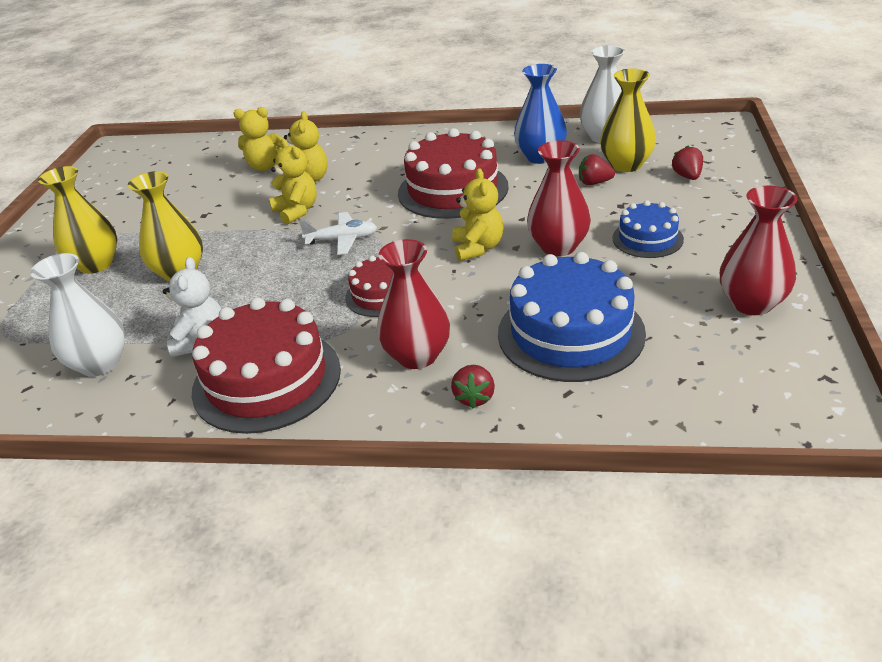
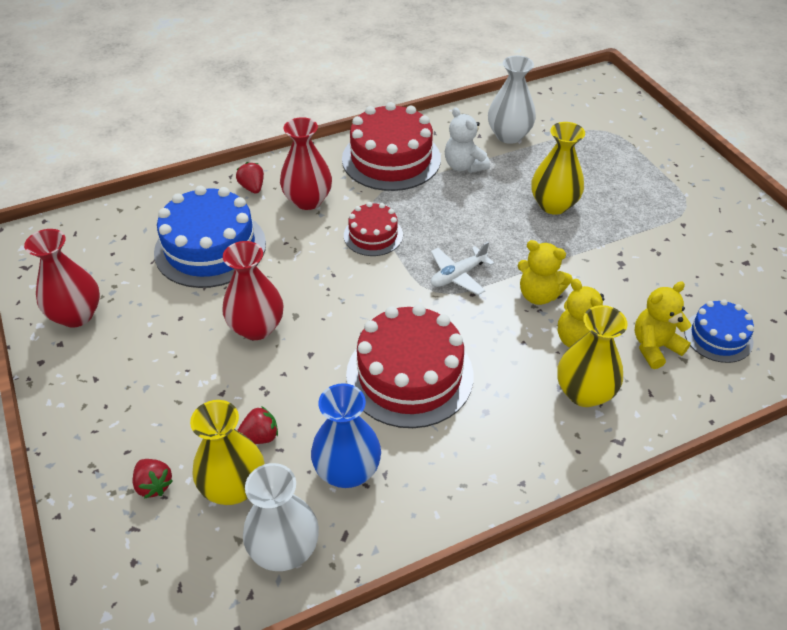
camera: 145 degrees right, 10 degrees up
(96, 264) = (631, 190): yellow vase -> yellow vase (584, 393)
(478, 248) = (328, 304): yellow teddy bear -> none
(647, 238) = (177, 363): blue cake -> blue cake (718, 336)

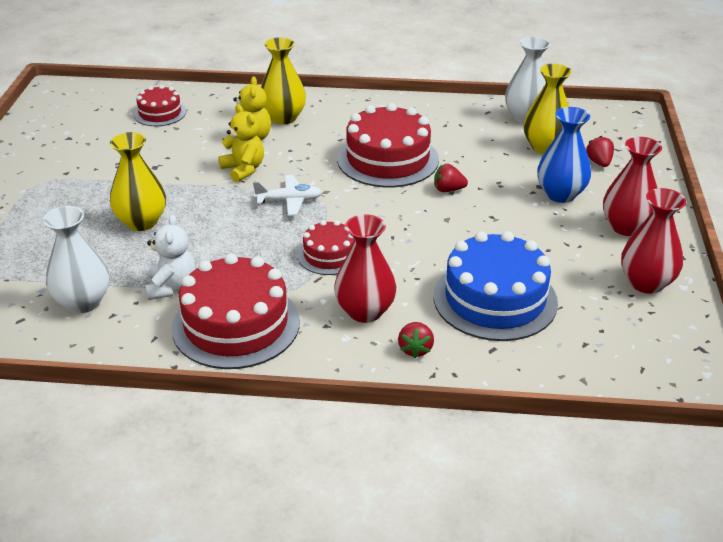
camera: 150 degrees left, 10 degrees down
(256, 327) = (484, 221): red vase -> red vase (626, 227)
(259, 437) = (516, 162): red strawberry -> red strawberry (448, 190)
(347, 471) = (467, 132): blue vase -> blue vase (560, 194)
(654, 347) = (207, 121): yellow teddy bear -> none
(718, 336) = (160, 113): blue cake -> red cake

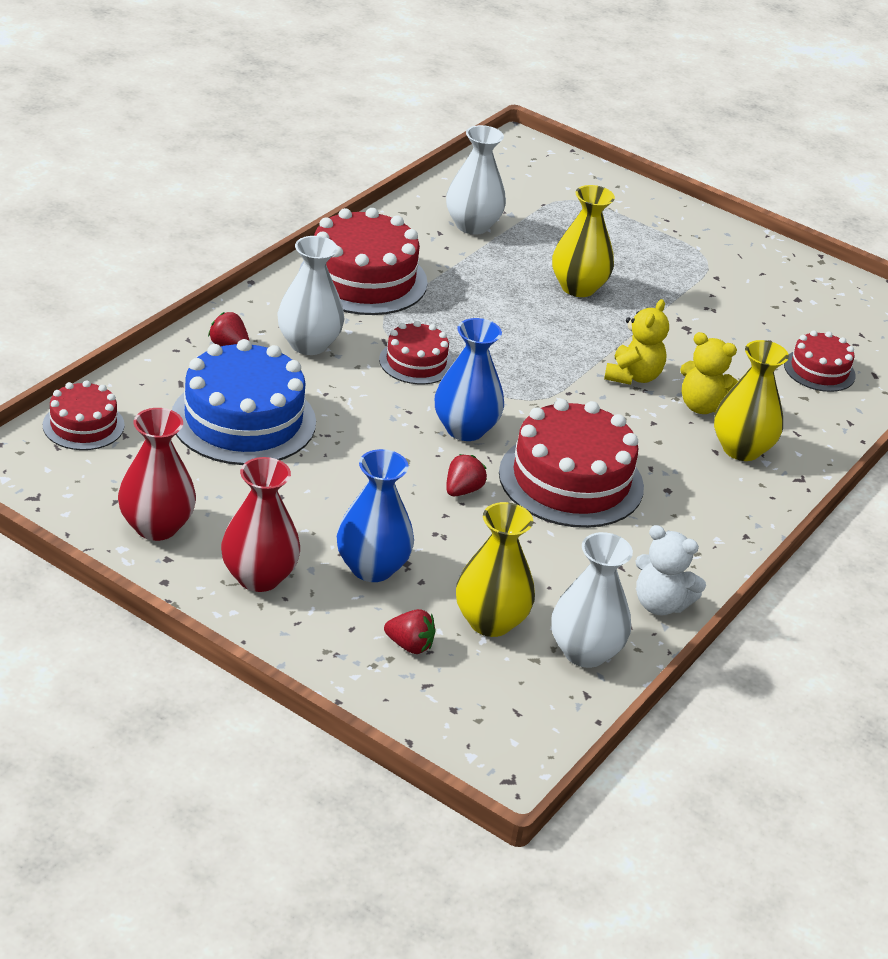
camera: 115 degrees right, 0 degrees up
(172, 287) = (451, 269): white teddy bear -> white teddy bear (660, 604)
(243, 169) = (633, 376): yellow teddy bear -> yellow teddy bear turned 60 degrees counterclockwise
(289, 201) = (539, 379): white plane -> none
(365, 311) = (308, 344): red vase -> white vase
(384, 209) = (465, 429): none -> blue vase
(603, 370) = (83, 425): none -> red cake

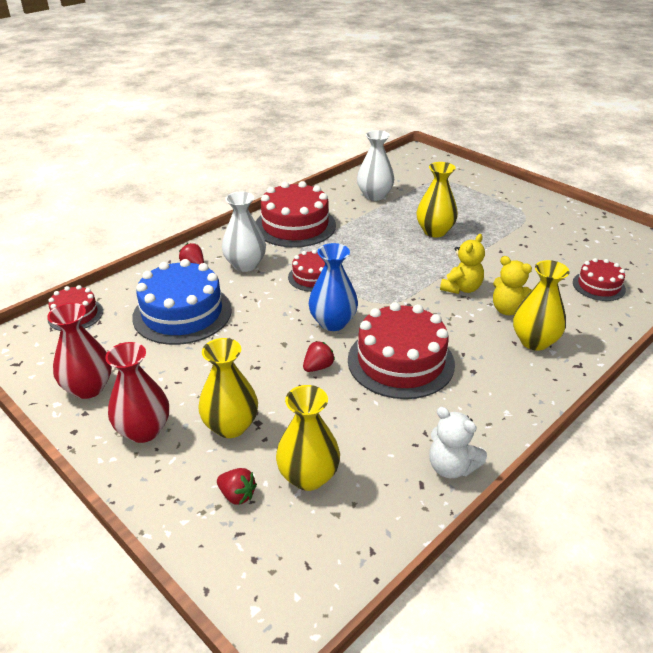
camera: 15 degrees right, 0 degrees up
(372, 568) = (231, 426): blue vase -> yellow vase
(585, 652) = (379, 509): white vase -> none

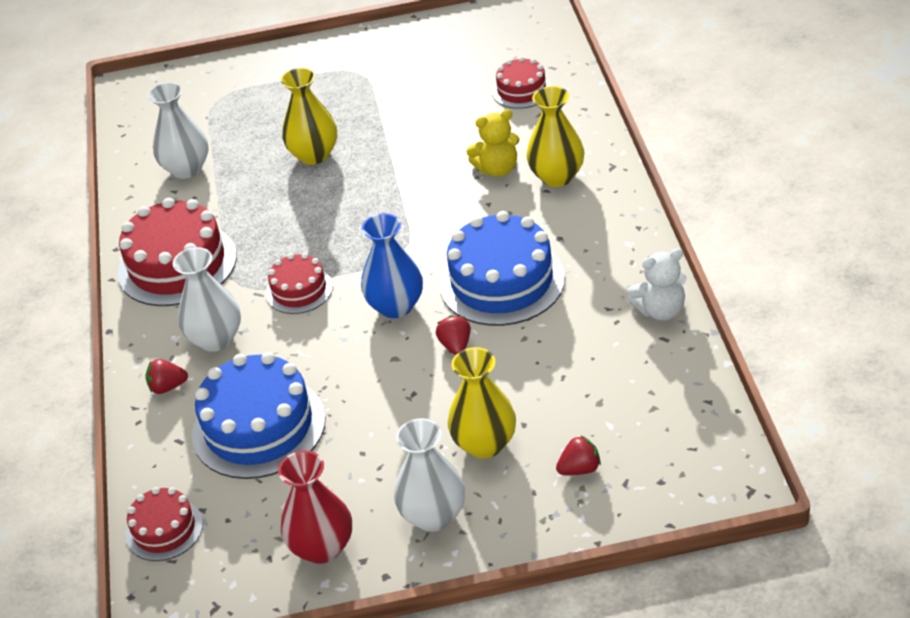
camera: 50 degrees left, 5 degrees up
(143, 430) = (433, 516): red vase -> white vase
(308, 476) = (596, 410): yellow vase -> none
(400, 361) = (502, 281): red cake -> blue cake
(461, 288) = (433, 185): yellow teddy bear -> none

